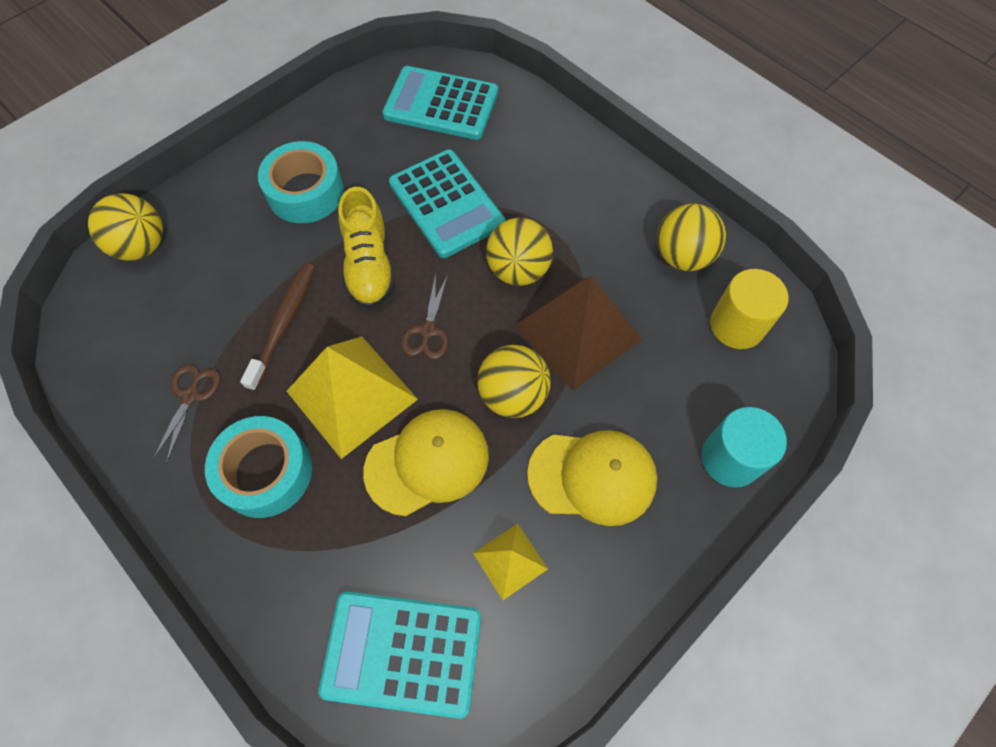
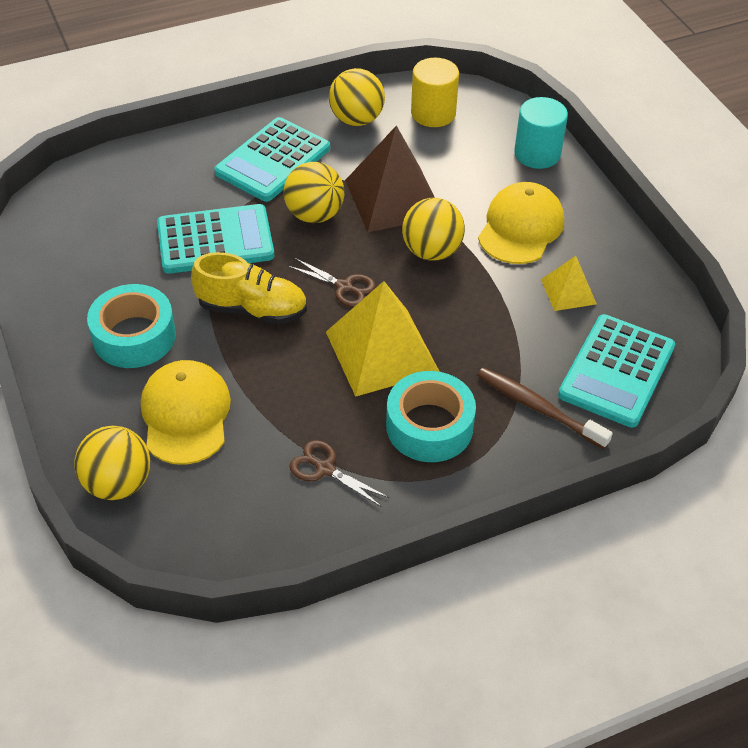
camera: 70 degrees left, 15 degrees down
(284, 323) = (281, 384): brown toothbrush -> brown toothbrush (538, 408)
(427, 462) = (467, 318): yellow cap -> yellow cap (185, 415)
(441, 104) = (92, 213): turquoise calculator -> turquoise calculator (273, 160)

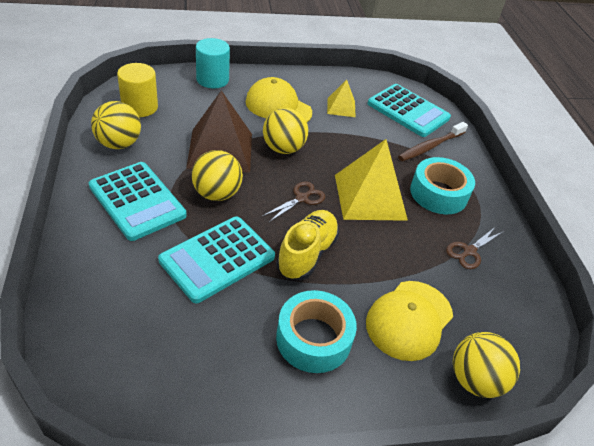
camera: 80 degrees left, 5 degrees down
(185, 415) = (409, 320): yellow cap -> yellow cap turned 60 degrees counterclockwise
(215, 240) = (217, 259): turquoise calculator -> turquoise calculator turned 135 degrees counterclockwise

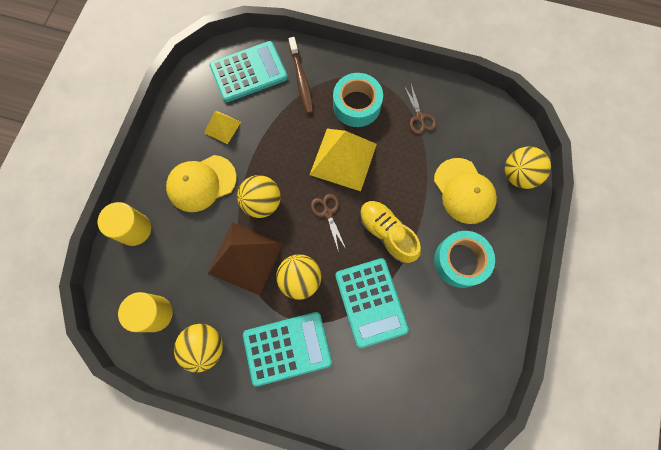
camera: 60 degrees left, 30 degrees up
(212, 80) = (134, 229): turquoise cylinder -> yellow cylinder

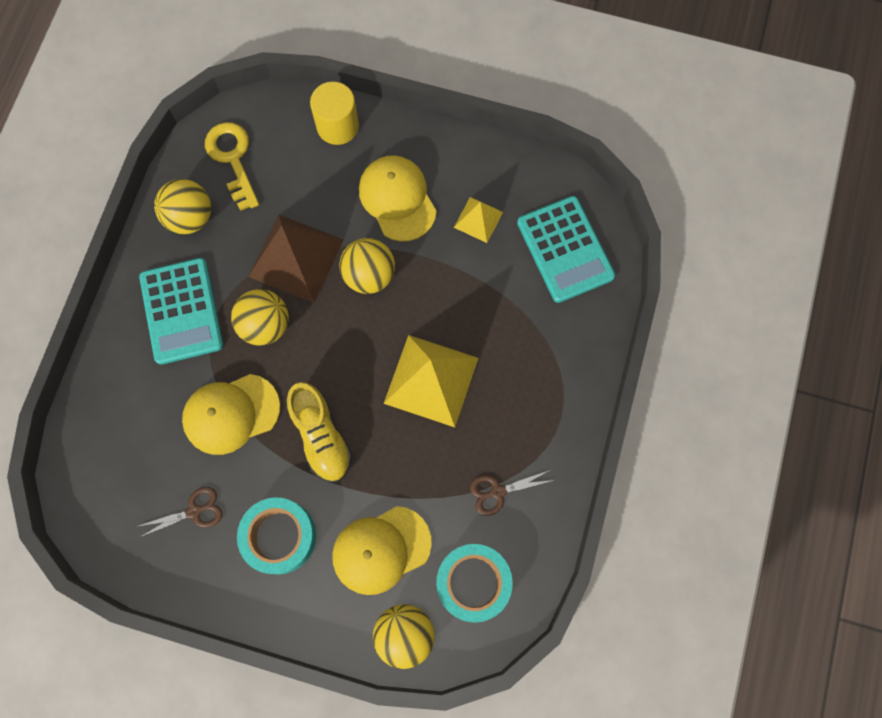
camera: 90 degrees right, 0 degrees up
(155, 313) = (233, 159): yellow cylinder -> yellow key
(301, 80) = (555, 322): brown toothbrush -> none
(328, 213) = (353, 359): brown scissors -> brown scissors (194, 511)
(356, 105) = (516, 400): turquoise tape -> turquoise tape (473, 582)
(371, 302) = (231, 414): turquoise calculator -> yellow cap
(386, 234) = (321, 437): yellow shoe -> yellow shoe turned 105 degrees clockwise

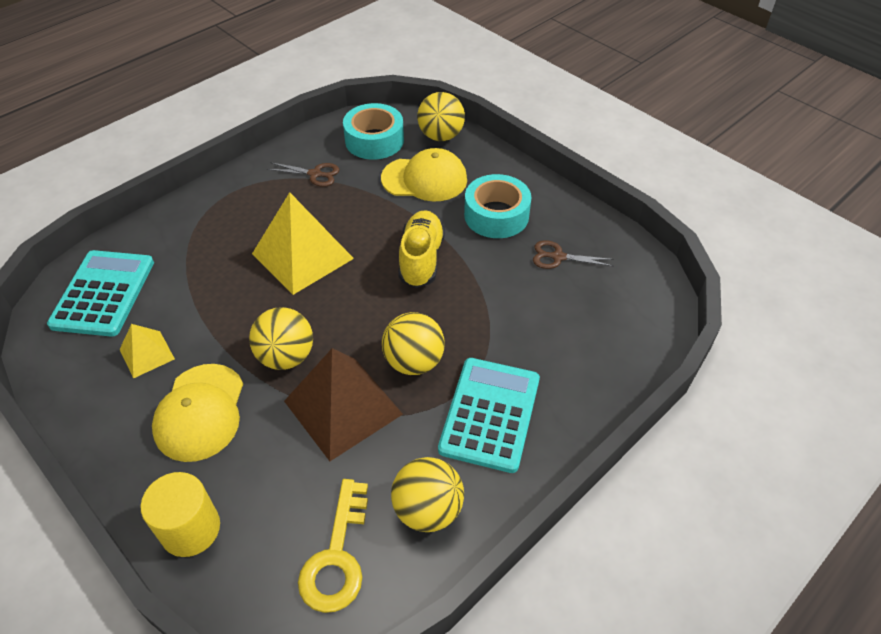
camera: 150 degrees left, 25 degrees down
(231, 414) = (489, 308): yellow cap -> none

